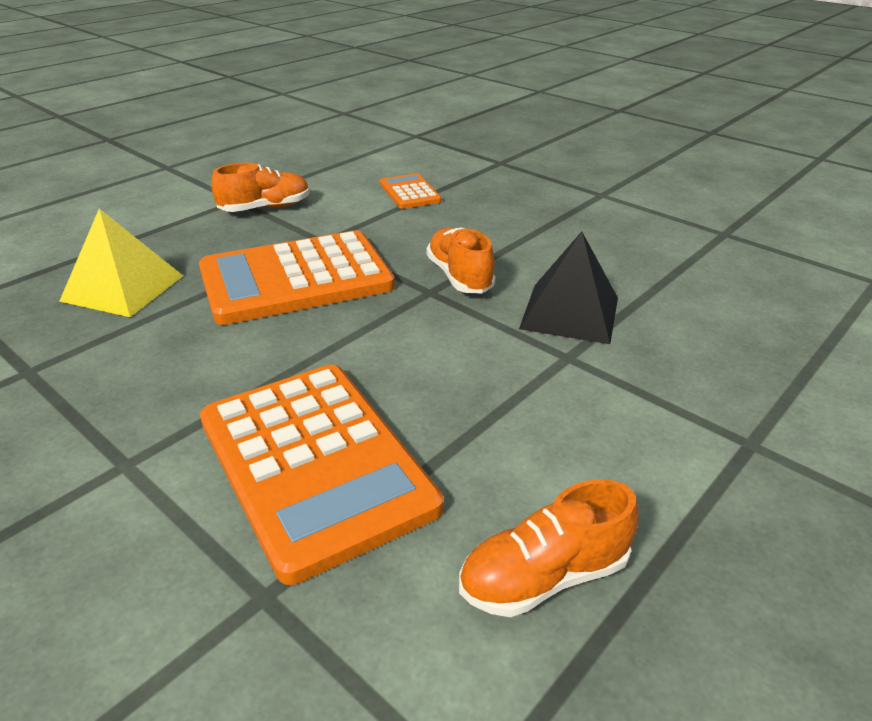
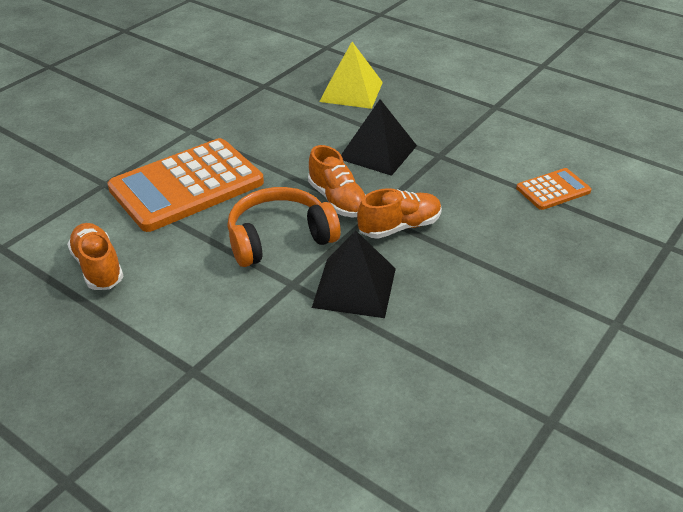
camera: 85 degrees right, 5 degrees up
(265, 208) = (486, 121): orange shoe -> orange shoe (337, 200)
(296, 279) = (377, 152): orange calculator -> black pyramid
(473, 364) = (279, 238): none -> orange headphones

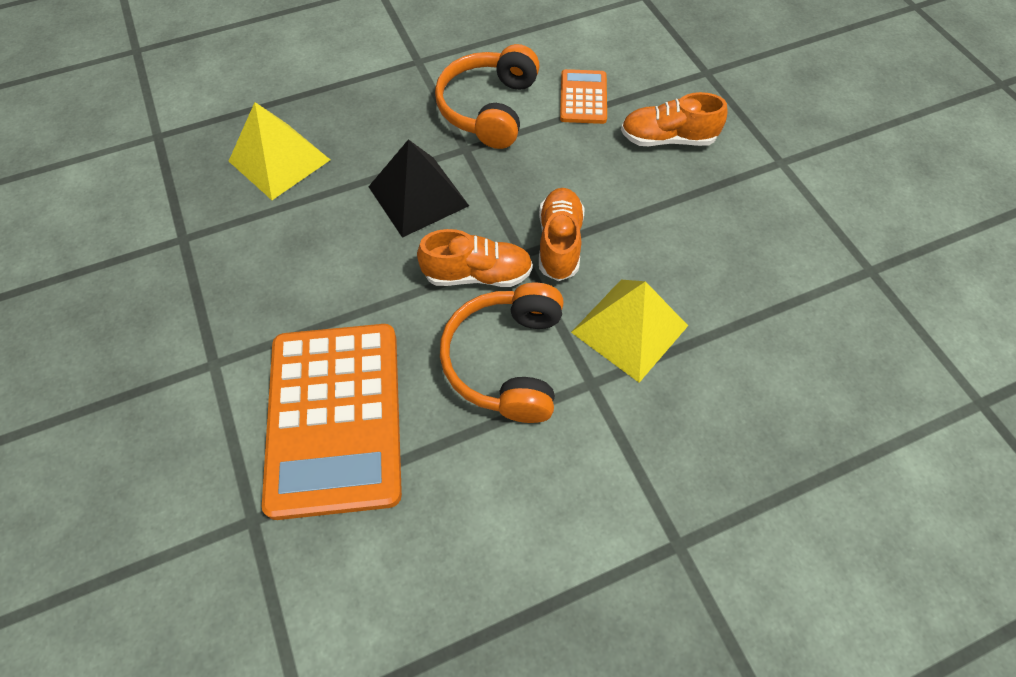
camera: 60 degrees left, 20 degrees up
(98, 267) = (434, 591): orange shoe -> orange shoe (667, 139)
(354, 287) = (629, 329): black pyramid -> yellow pyramid
(487, 151) = (488, 109): none -> orange headphones

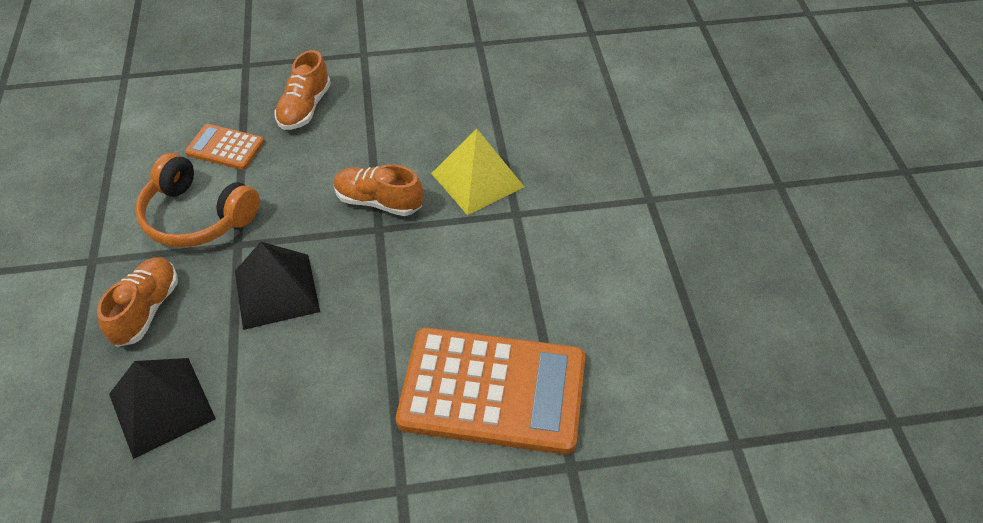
camera: 75 degrees left, 10 degrees down
(279, 160) = (161, 406): yellow pyramid -> black pyramid
(477, 274) = (386, 263): orange shoe -> orange shoe (146, 310)
(506, 361) = (478, 261): orange headphones -> none

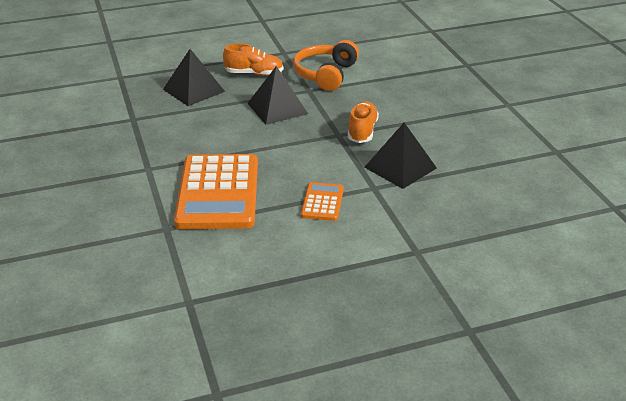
camera: 80 degrees right, 15 degrees down
(225, 147) = (386, 72): orange calculator -> orange calculator (322, 202)
(305, 108) = (437, 92): orange shoe -> none
(477, 180) = (400, 167): yellow pyramid -> black pyramid

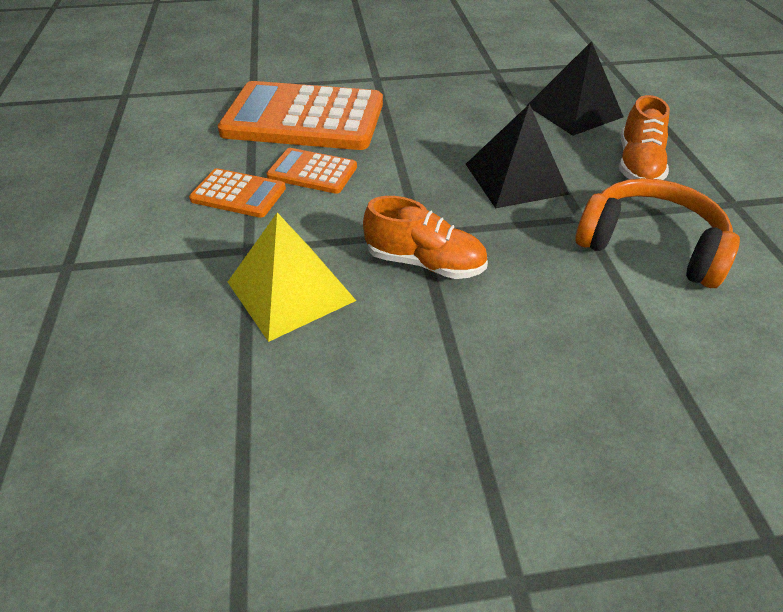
camera: 100 degrees right, 10 degrees up
(289, 178) = (312, 172): none -> orange calculator
(400, 167) = (291, 291): black pyramid -> yellow pyramid

